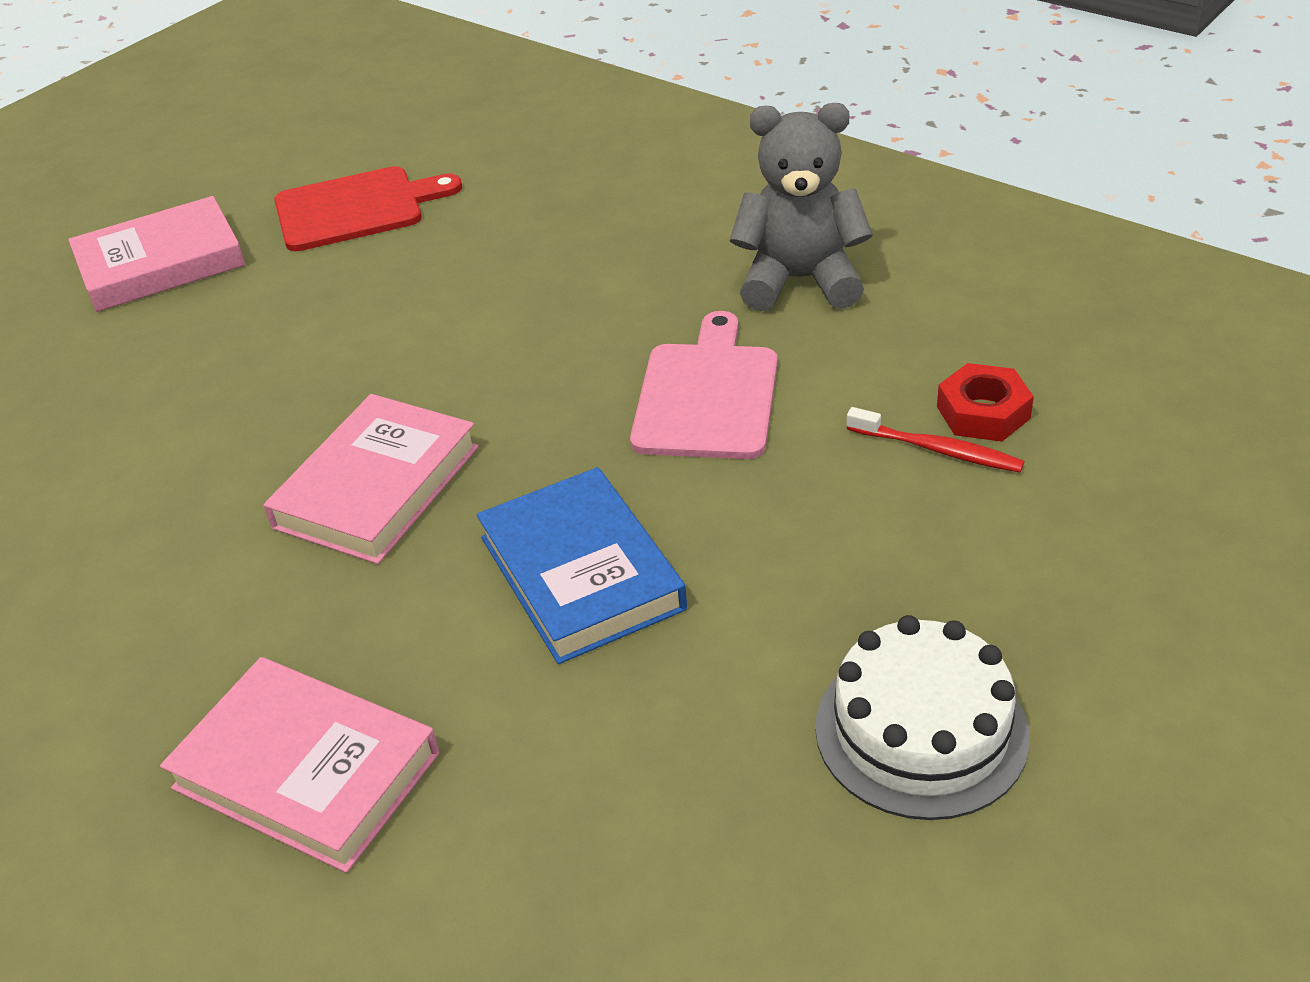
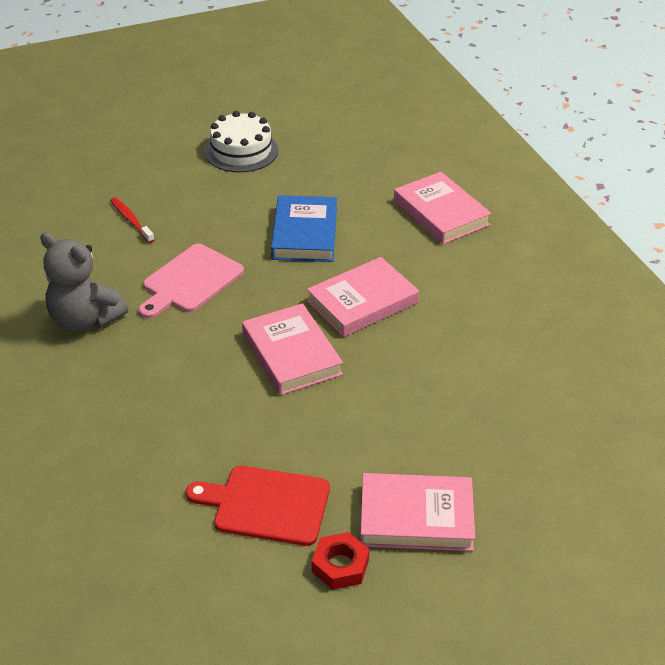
camera: 155 degrees left, 0 degrees up
(444, 362) = (291, 354): none -> pink book
(983, 412) = (96, 226): red nut -> red nut (340, 566)

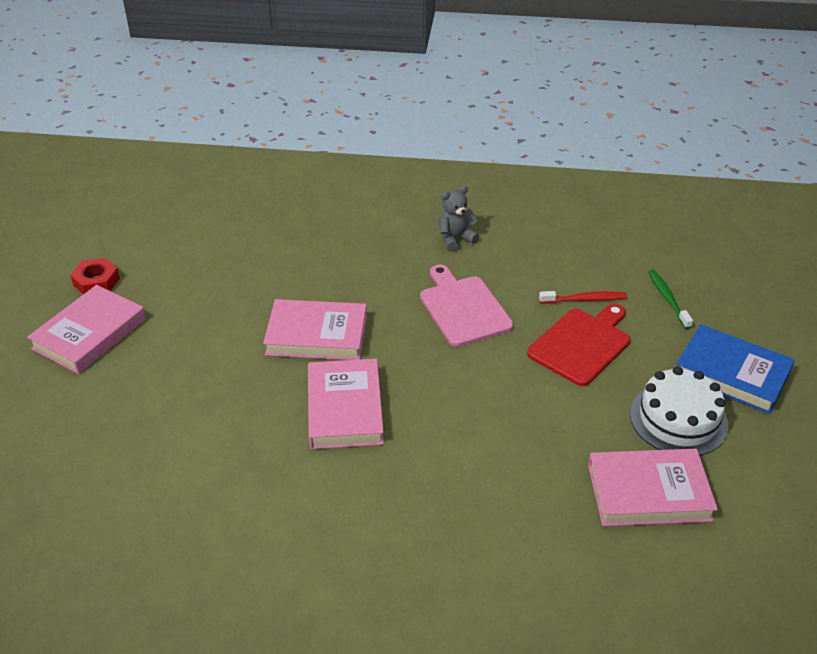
camera: 120 degrees right, 0 degrees up
(85, 320) = (455, 239): grey teddy bear -> grey teddy bear, size x0.59
(101, 181) = (667, 298): none -> green toothbrush
(266, 505) = (180, 267): red cutting board -> red cutting board (581, 344)
(305, 234) = (483, 410): blue book -> blue book (732, 373)
(441, 213) = (444, 549): pink book -> pink book (649, 492)

